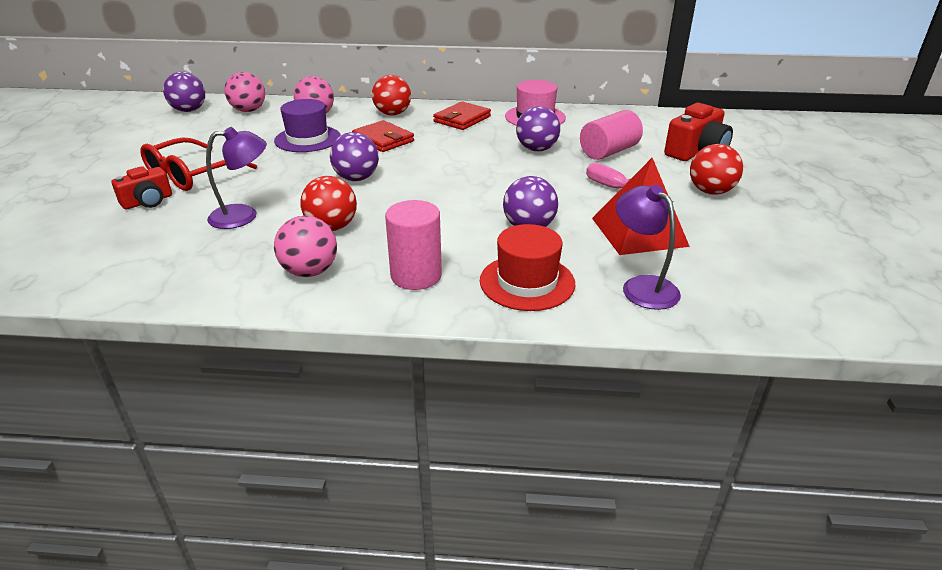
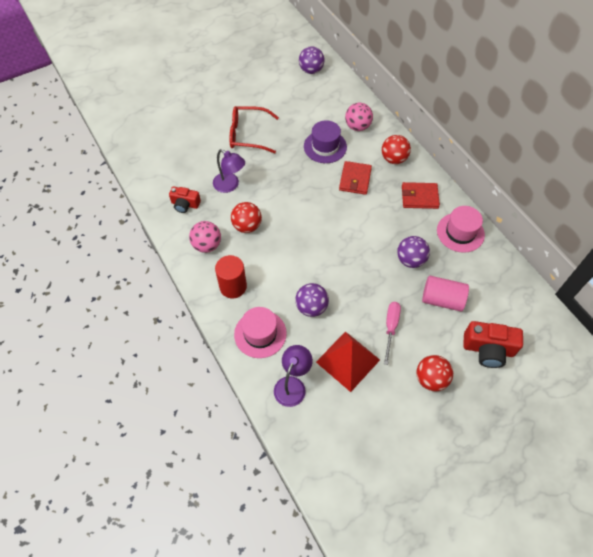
camera: 55 degrees right, 25 degrees up
(148, 202) = (213, 141): red camera -> red camera (185, 204)
(248, 110) = (335, 93): pink ball -> none
(356, 178) = (300, 201): purple ball -> none
(416, 276) = (233, 286): pink cylinder -> red cylinder
(527, 282) = (260, 334): red hat -> pink hat

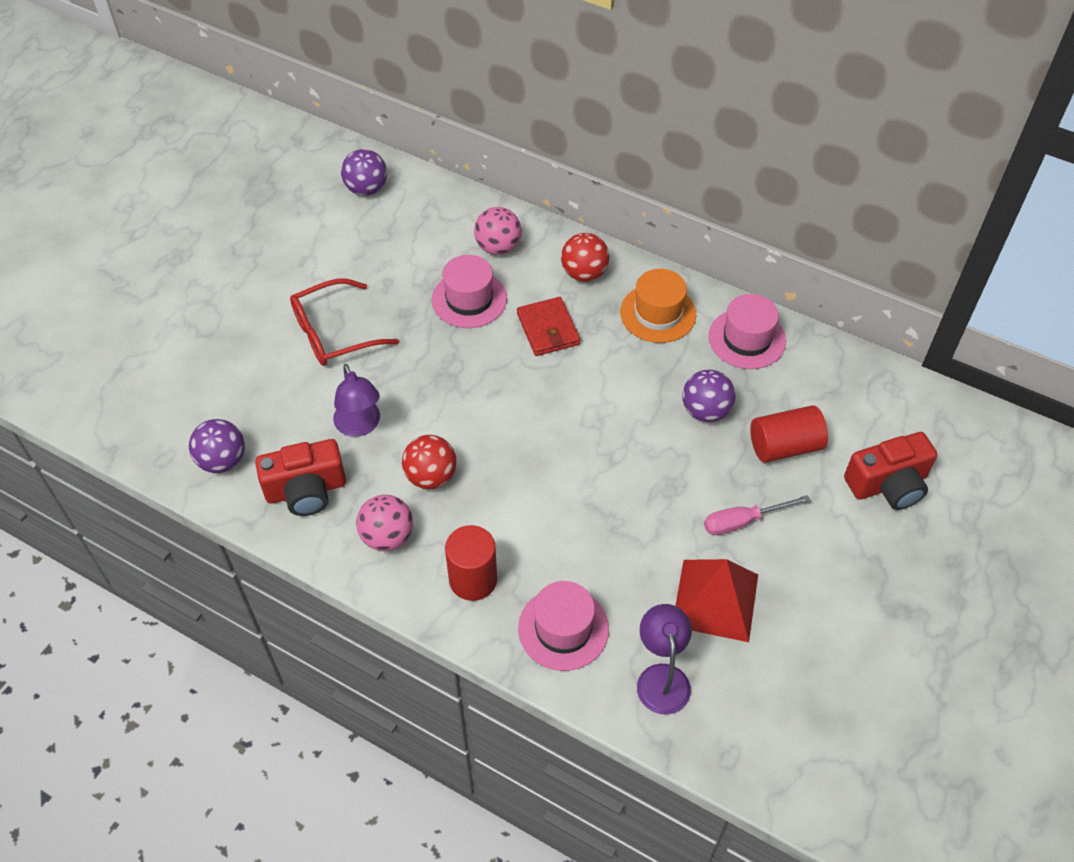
camera: 30 degrees left, 5 degrees down
(185, 204) = (306, 490): red camera -> red camera, size x1.57
(230, 185) = (360, 426): purple lamp -> purple lamp turned 60 degrees clockwise
(311, 307) = (612, 550): purple ball -> purple ball (222, 460)
(325, 146) = (469, 299): purple hat -> pink hat
(390, 327) = (742, 521): pink screwdriver -> pink screwdriver turned 90 degrees counterclockwise
(419, 197) = (658, 313): red wallet -> orange hat
(431, 379) = (842, 565): red ball -> none
(442, 300) = (785, 446): pink cylinder -> red cylinder

